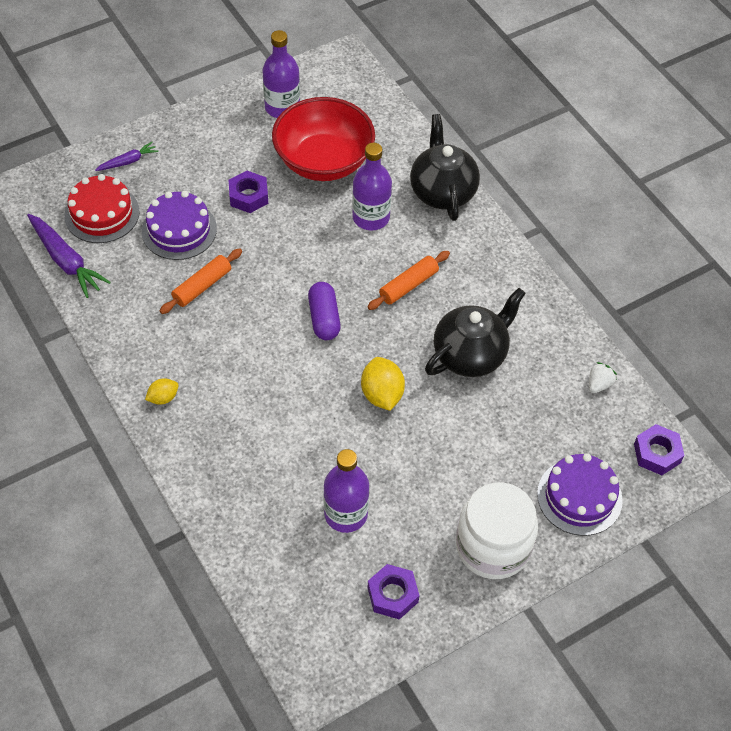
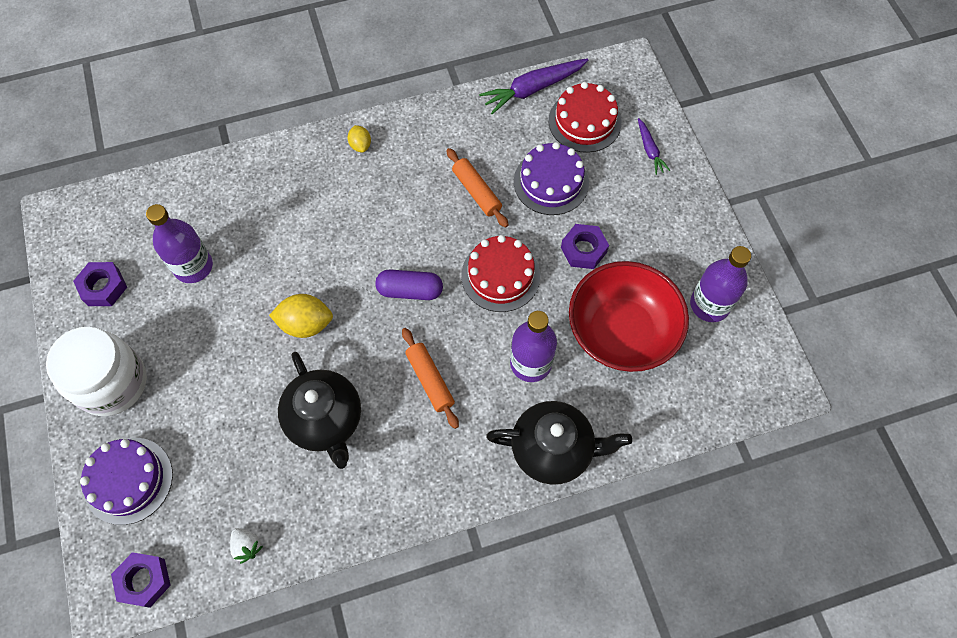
camera: 105 degrees right, 10 degrees up
(290, 252) = (500, 275): none -> red cake

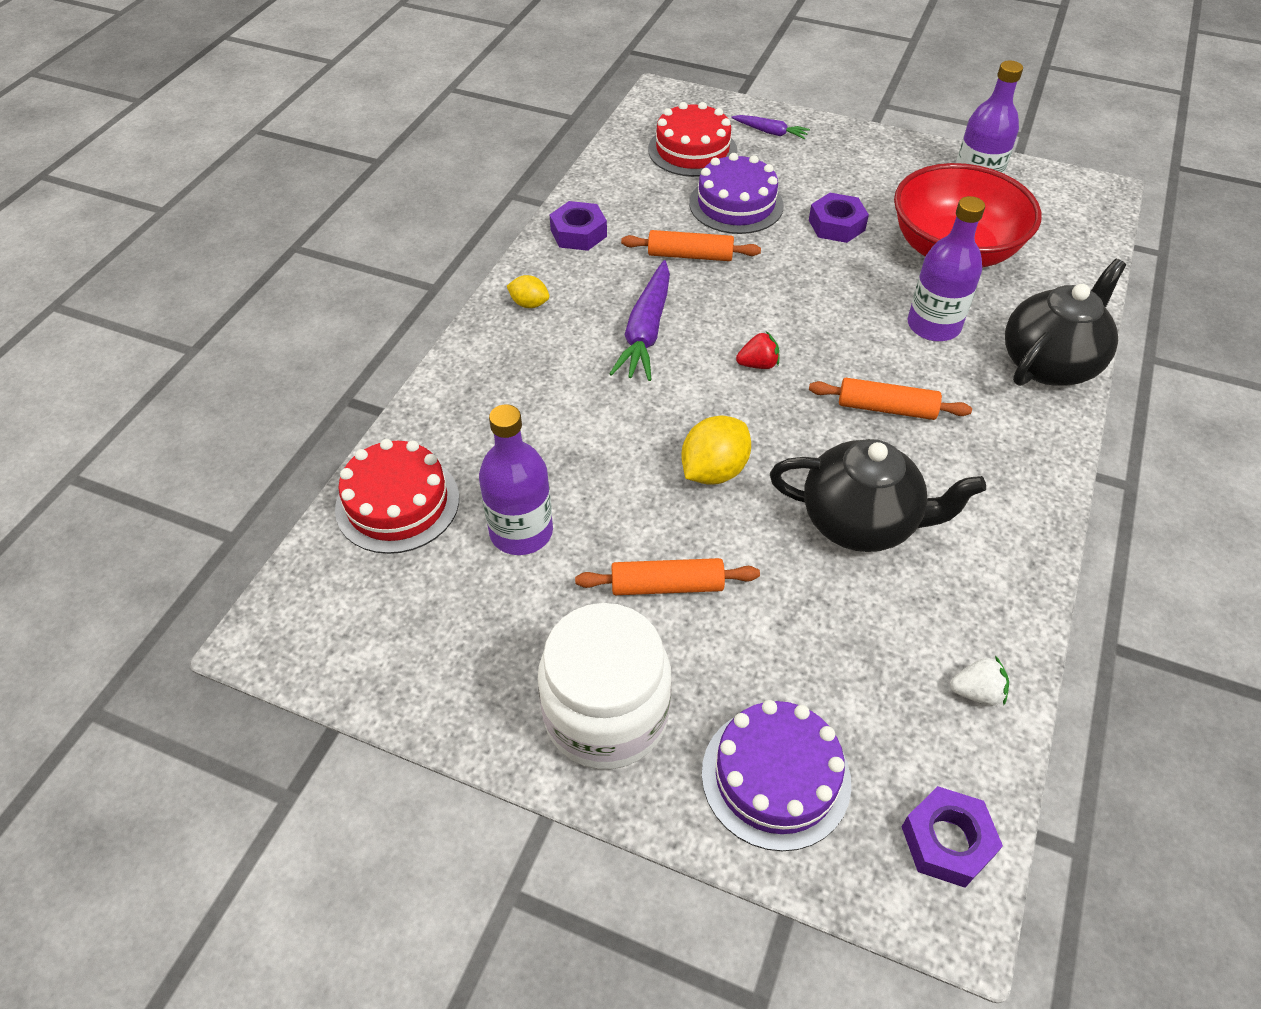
camera: 50 degrees left, 15 degrees down
(103, 287) = (447, 644): purple nut -> purple nut (578, 233)
(208, 355) = (667, 585): none -> orange rolling pin
(410, 290) = (758, 364): purple capsule -> red strawberry
(500, 275) = (808, 292): red cake -> red cake (397, 503)
(533, 89) = (615, 159): purple carrot -> purple carrot (646, 331)

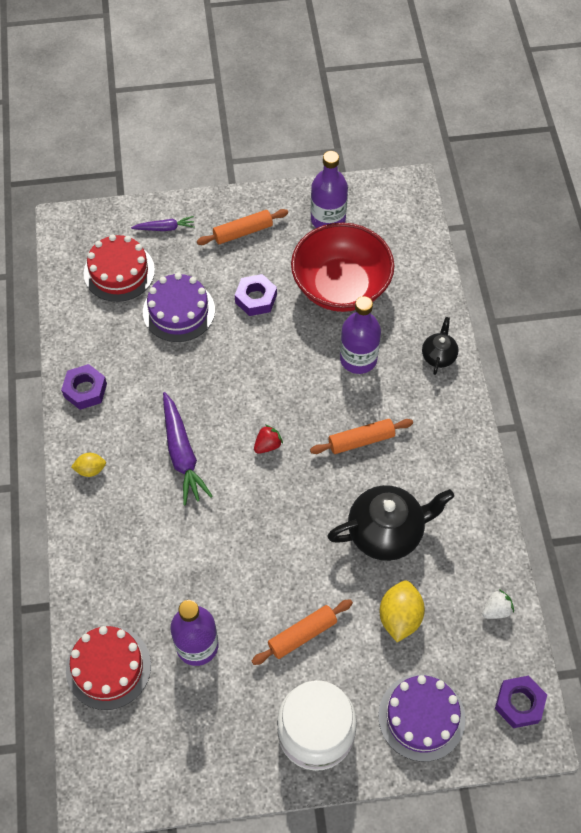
camera: 30 degrees left, 10 degrees up
(690, 255) = (173, 373): orange rolling pin -> orange rolling pin (243, 232)
(714, 471) = (285, 541): yellow lemon -> yellow lemon (400, 617)
(1049, 363) = (438, 356): black teapot -> black teapot, size x0.52

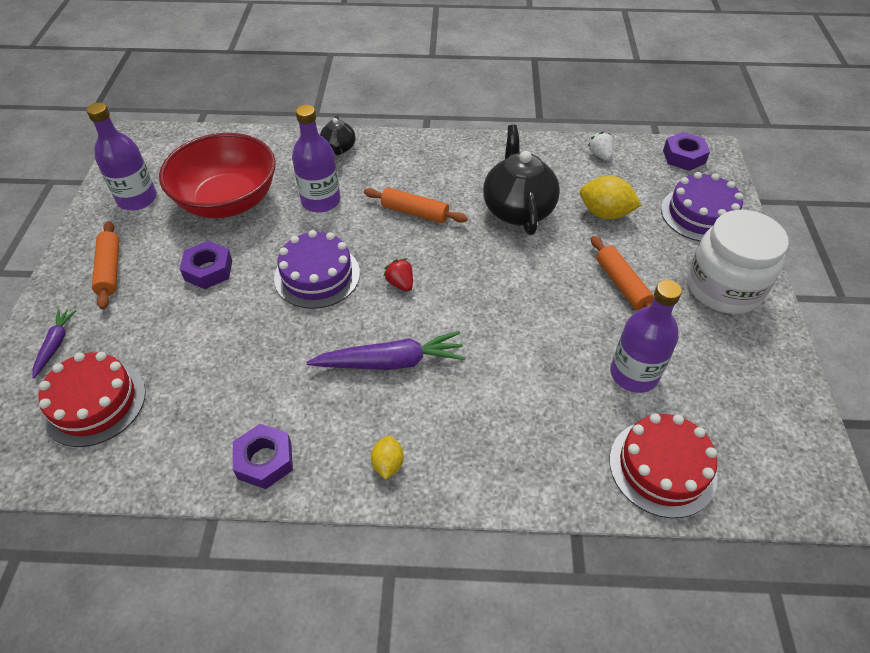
camera: 80 degrees left, 10 degrees down
(179, 311) = (189, 344): purple cake -> purple cake (317, 275)
(361, 440) = (414, 212): orange rolling pin -> orange rolling pin turned 60 degrees counterclockwise
(438, 356) = (339, 148): black teapot -> black teapot turned 120 degrees counterclockwise

